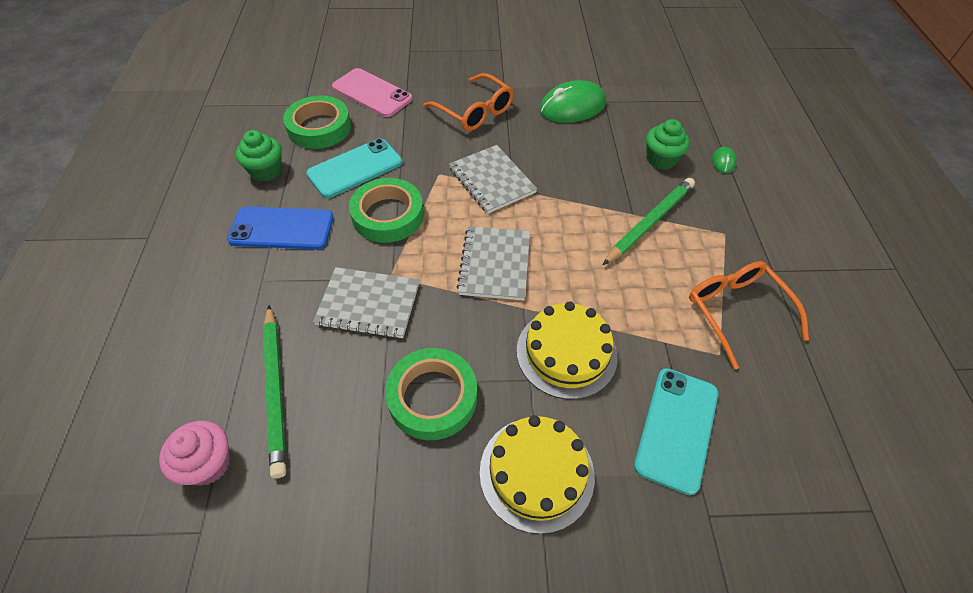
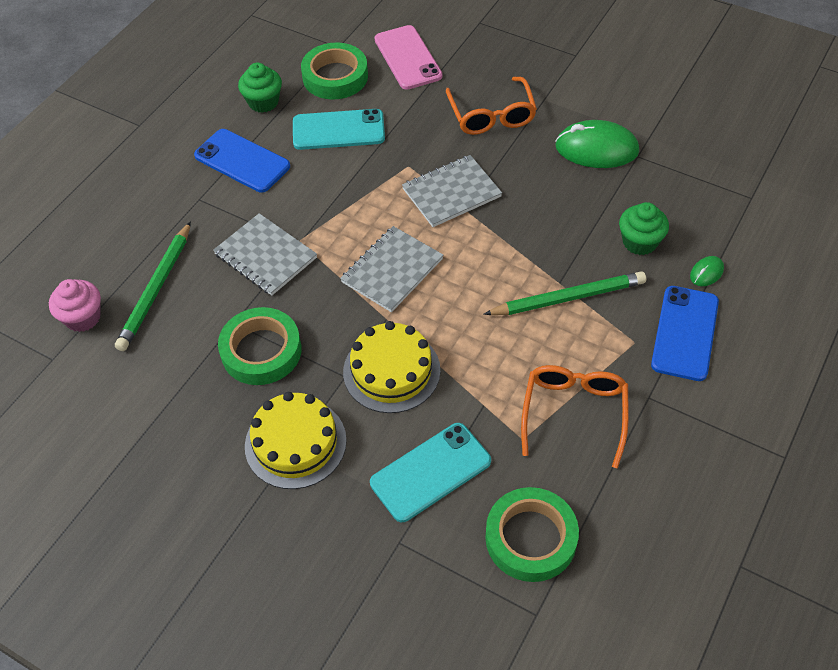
camera: 35 degrees right, 0 degrees up
(388, 215) = (335, 186): green tape -> green tape (530, 538)
(492, 180) = (451, 193): grey notebook -> grey notebook turned 60 degrees clockwise
(750, 210) = (685, 333): none -> blue phone

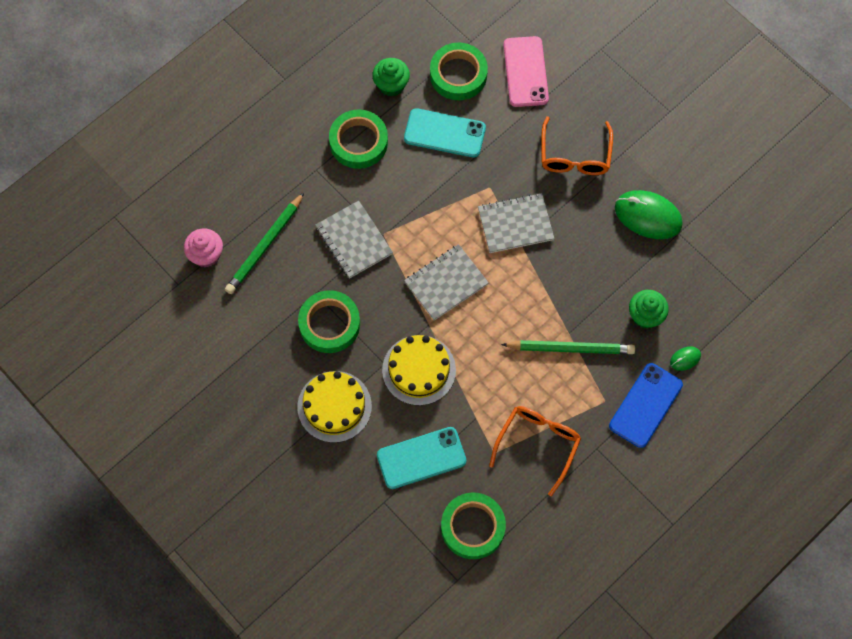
camera: 15 degrees right, 15 degrees up
(242, 161) = (358, 142): blue phone -> green tape

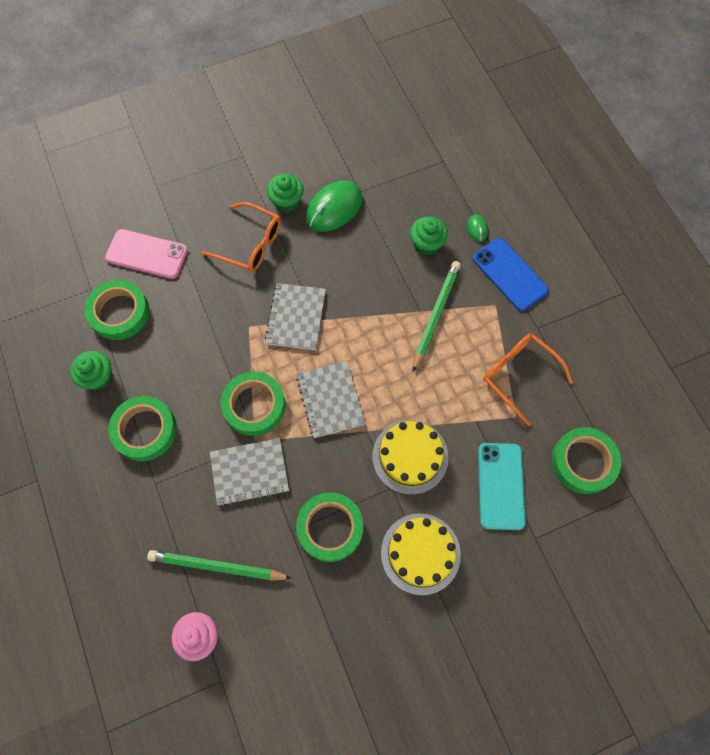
camera: 70 degrees left, 0 degrees up
(265, 246) = (217, 566): green pencil -> green pencil turned 135 degrees clockwise
(415, 221) = (254, 405): none -> green tape
(444, 133) = (174, 346): turquoise phone -> none
(636, 170) = (287, 202): none -> green cupcake

